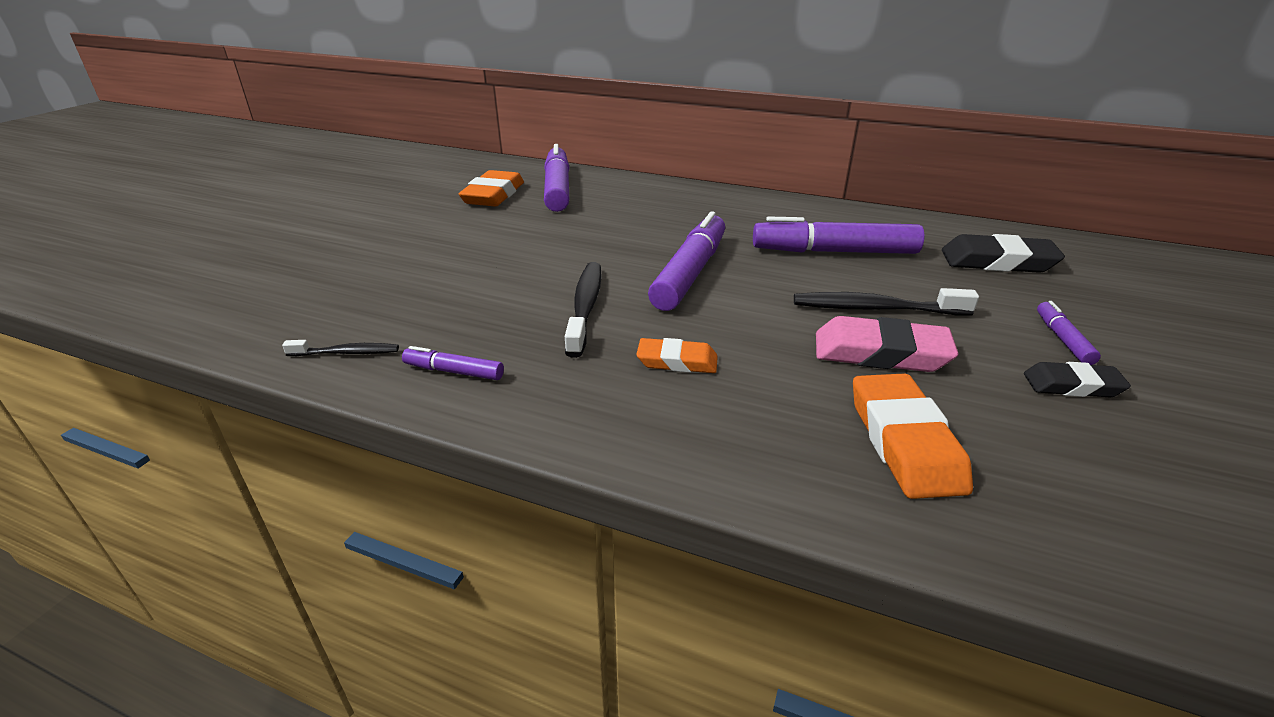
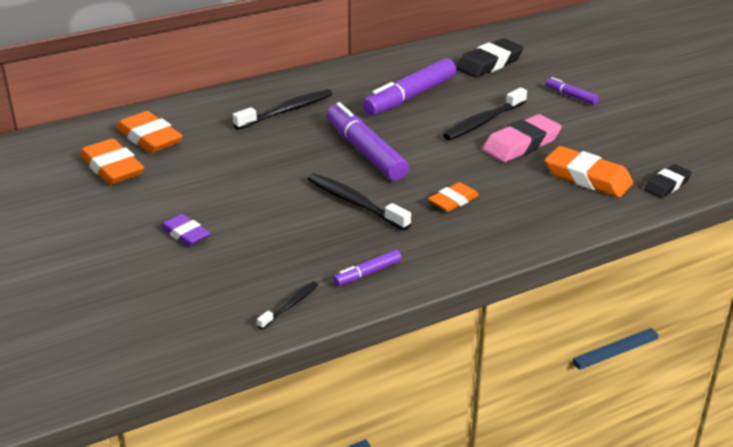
camera: 50 degrees left, 0 degrees up
(425, 257) = (185, 234): none -> purple eraser
(557, 189) = (149, 138): purple marker -> orange eraser
(694, 214) = (287, 111): none -> black toothbrush
(1072, 386) = (602, 117): black eraser -> black eraser (667, 185)

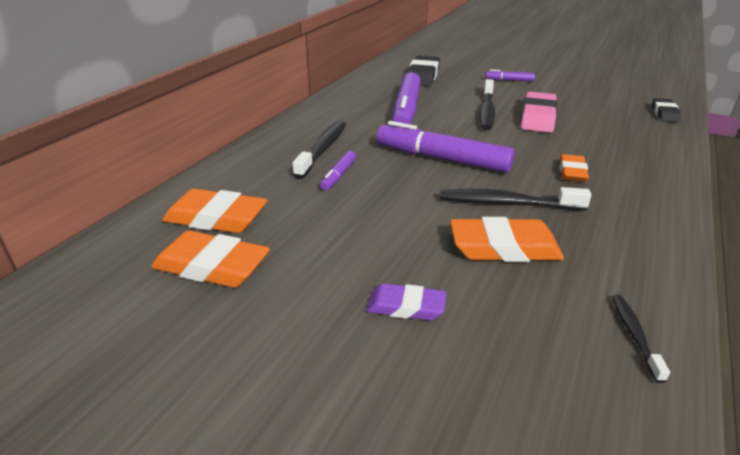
camera: 35 degrees left, 0 degrees up
(368, 273) = (631, 263): purple marker -> purple marker (338, 176)
(587, 177) = (617, 124): orange eraser -> orange eraser (504, 247)

